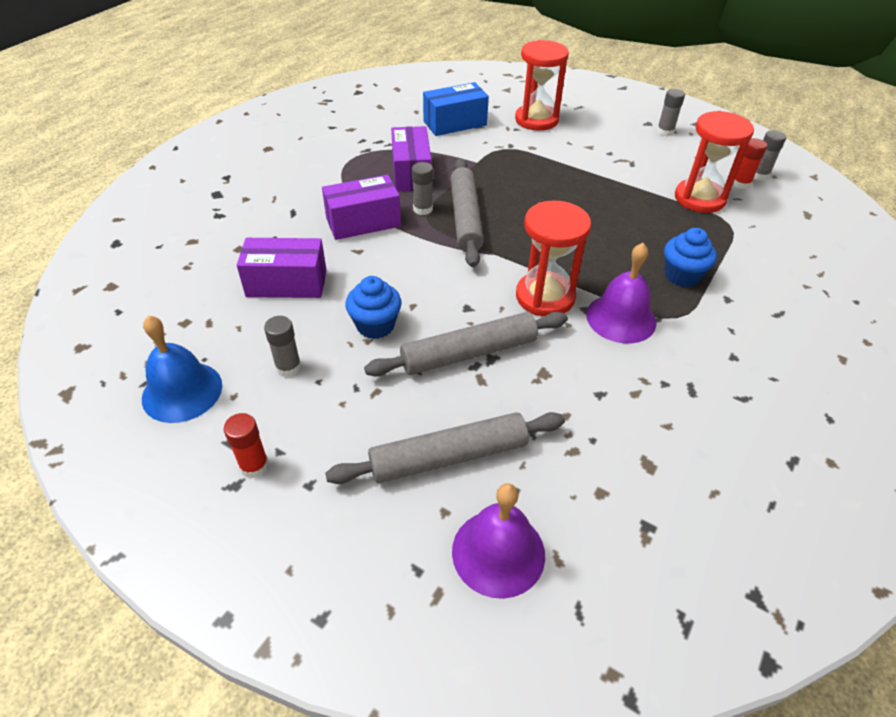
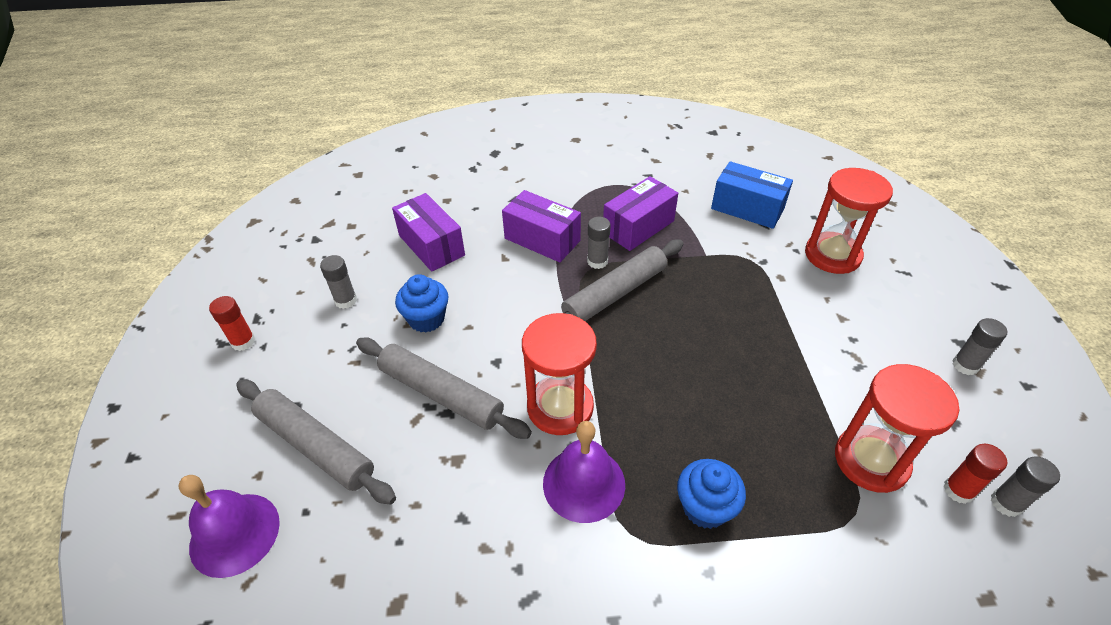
camera: 55 degrees right, 0 degrees up
(182, 391) = (287, 266): blue bell -> none

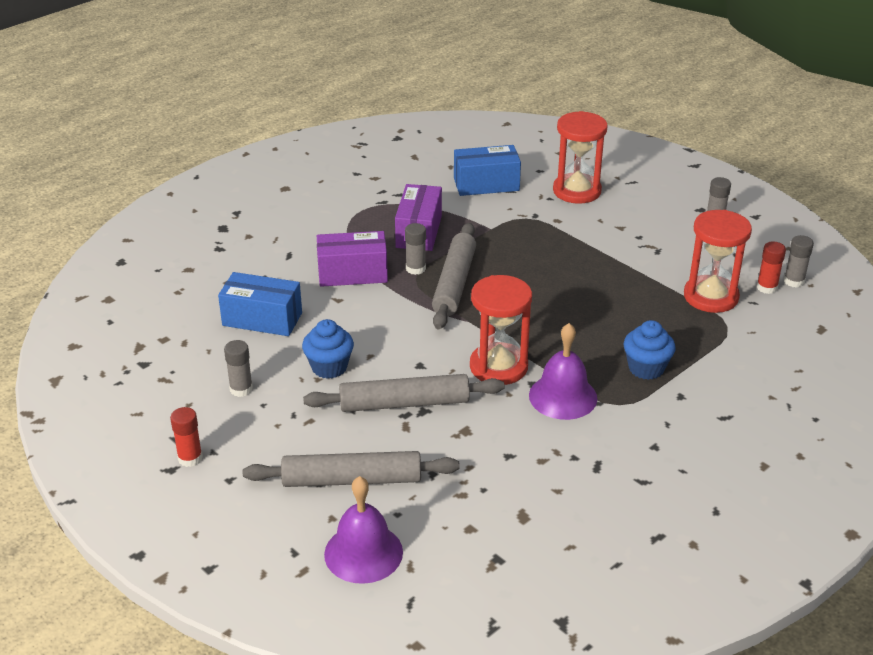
camera: 40 degrees left, 10 degrees down
(431, 245) = (262, 319): purple box -> blue box

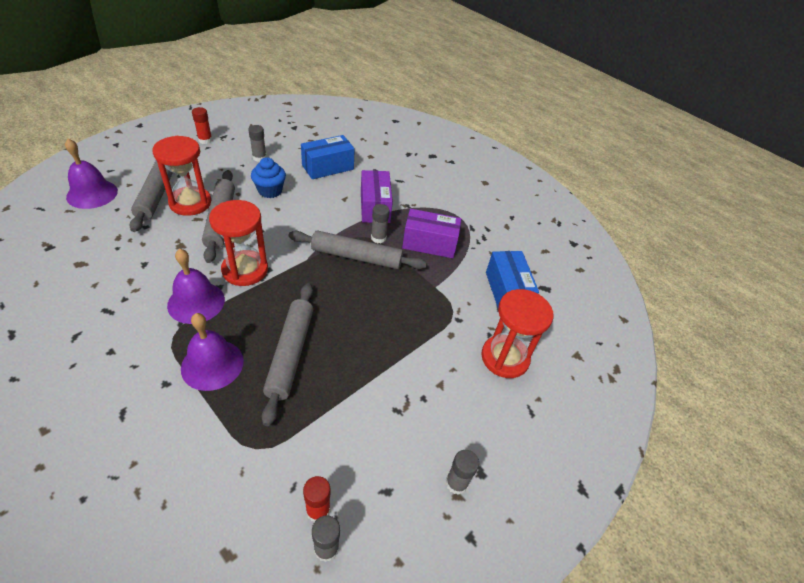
camera: 85 degrees right, 10 degrees up
(262, 319) = (328, 167): blue box -> blue box turned 45 degrees clockwise
(615, 318) = (290, 354): none -> grey rolling pin
(646, 368) = (212, 364): blue cupcake -> purple bell
(711, 297) = (310, 444): red hourglass -> red hourglass (190, 203)

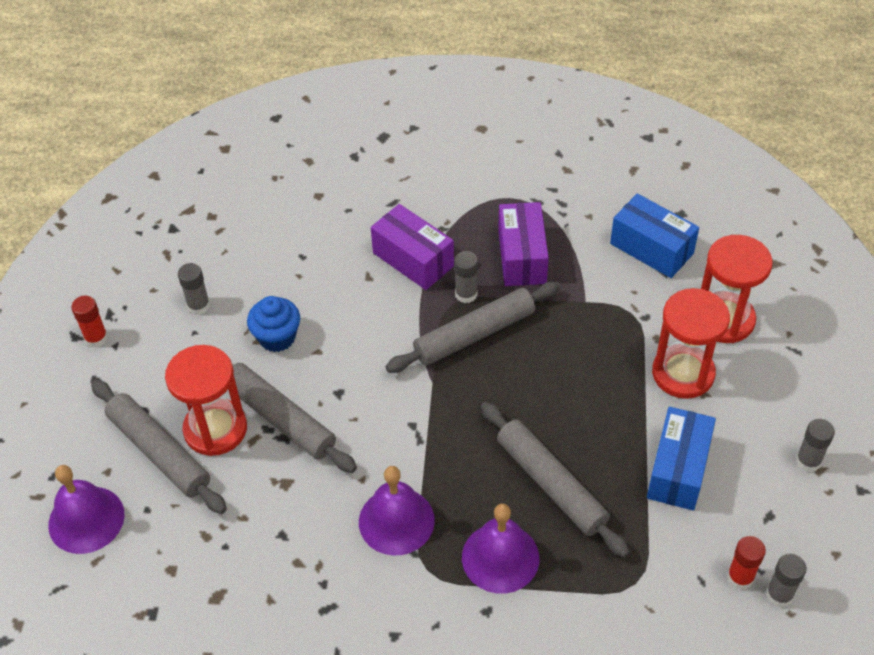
camera: 35 degrees left, 5 degrees up
(245, 270) = (391, 447): red hourglass -> red hourglass (683, 373)
(328, 167) = (294, 252): blue box -> blue box (678, 470)
(429, 244) = (522, 257): purple box -> purple box turned 60 degrees counterclockwise

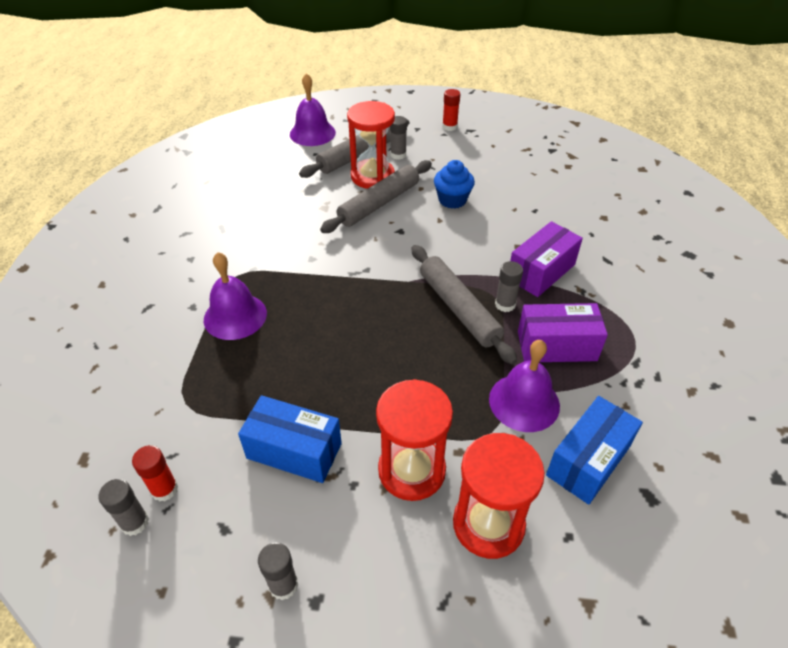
camera: 90 degrees right, 5 degrees down
(198, 306) = (480, 164): grey glue stick -> grey glue stick (398, 155)
(396, 521) = (281, 260): purple bell -> purple bell (524, 402)
(551, 484) = (296, 352): grey rolling pin -> none

